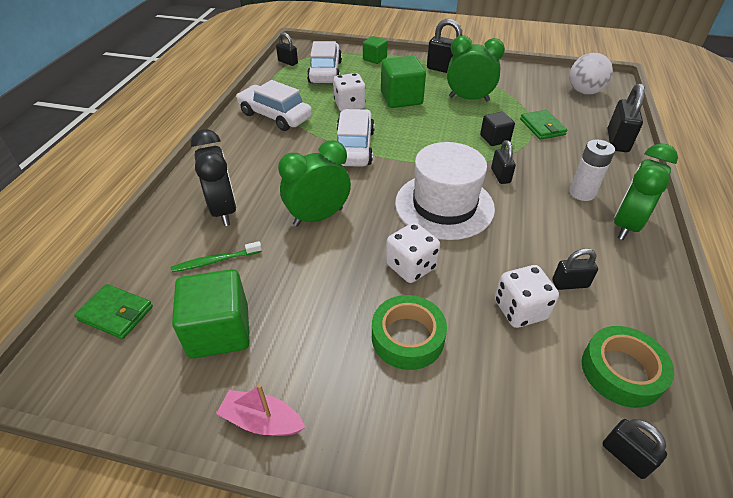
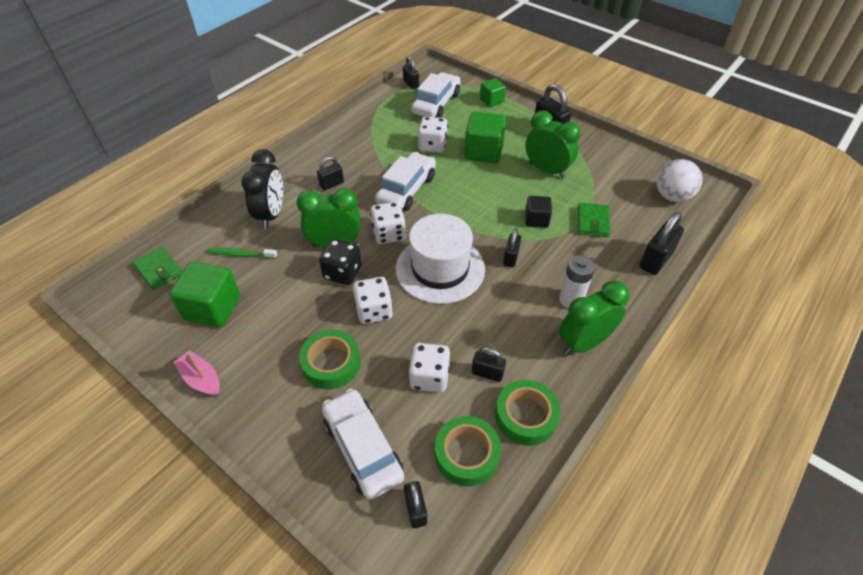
camera: 25 degrees right, 5 degrees up
(272, 163) = (331, 184): none -> black padlock
(275, 116) = (363, 138): white car -> white car (363, 448)
(348, 241) = (342, 273): none -> black dice
(368, 190) = (388, 234): none -> white dice
(639, 309) = (526, 416): none -> green tape

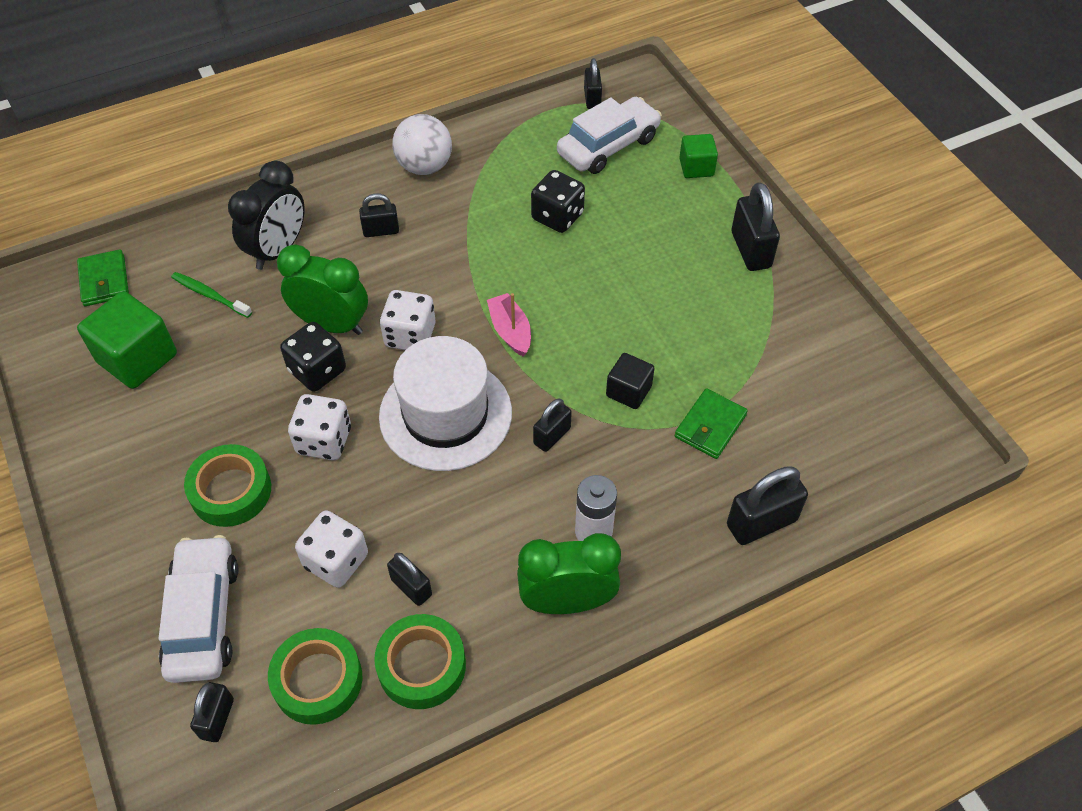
camera: 25 degrees right, 5 degrees up
(201, 379) = (76, 448): pink boat -> pink boat (510, 331)
(406, 190) = (476, 276): white car -> none
(432, 146) = (557, 216): white dice -> black dice
(483, 152) = (625, 252): green cube -> none
(547, 170) = (700, 316): green clock -> none
(672, 196) = (866, 431): white ball -> white ball (424, 166)

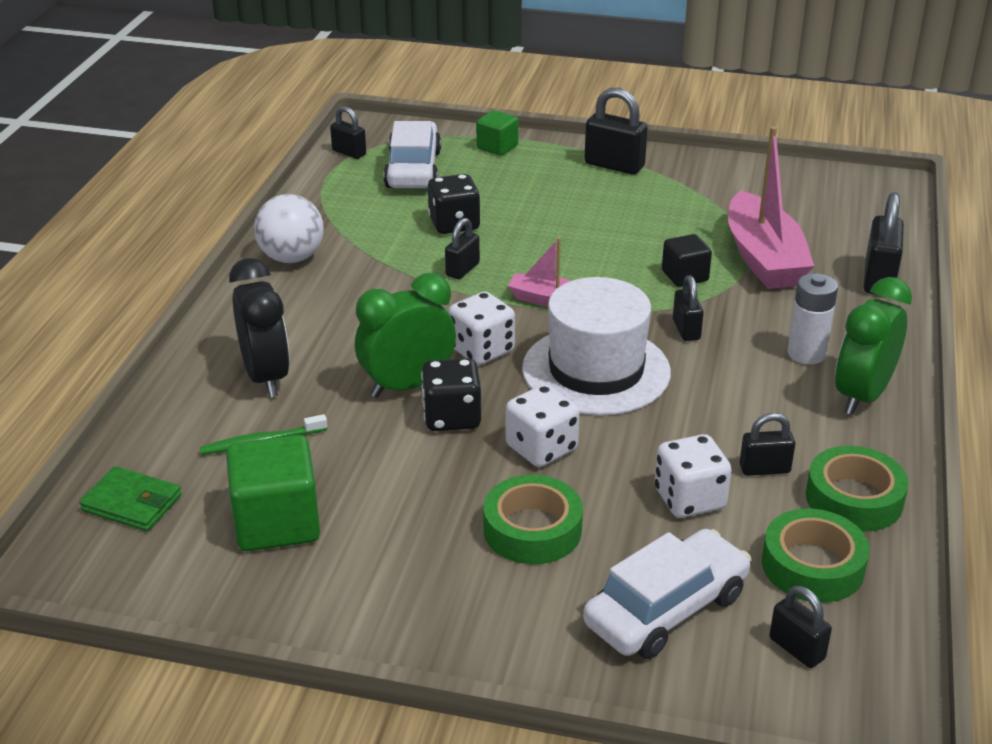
camera: 50 degrees left, 20 degrees down
(203, 616) = (666, 609): white car -> white car turned 105 degrees clockwise
(381, 231) = (333, 312): black padlock -> black padlock (462, 269)
(710, 426) = (763, 258): green wallet -> pink boat

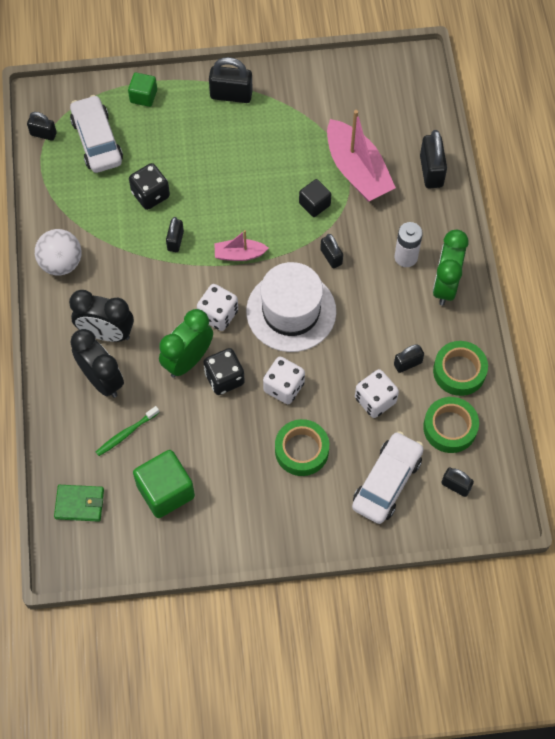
camera: 20 degrees left, 30 degrees up
(306, 333) = (106, 333): none -> black clock

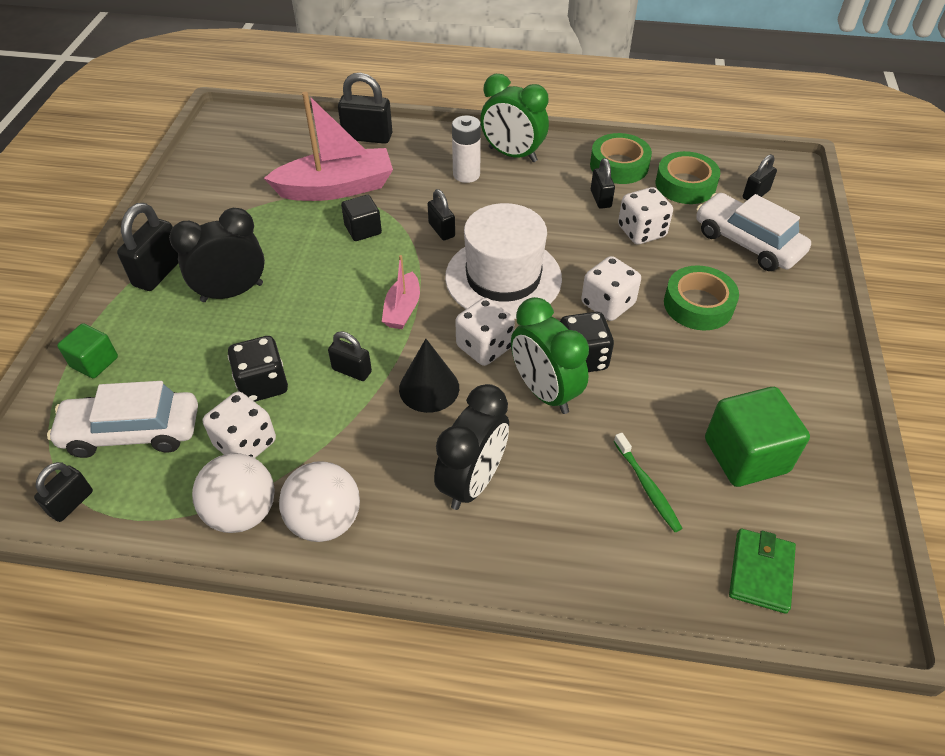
camera: 75 degrees left, 15 degrees down
(57, 219) = (242, 512): none -> white ball
(102, 380) = (550, 502): black clock -> black clock (232, 292)
(103, 203) = (245, 443): none -> white dice
(173, 290) = (429, 388): none -> black cone
(331, 257) = (441, 230): black padlock -> black padlock turned 75 degrees clockwise

